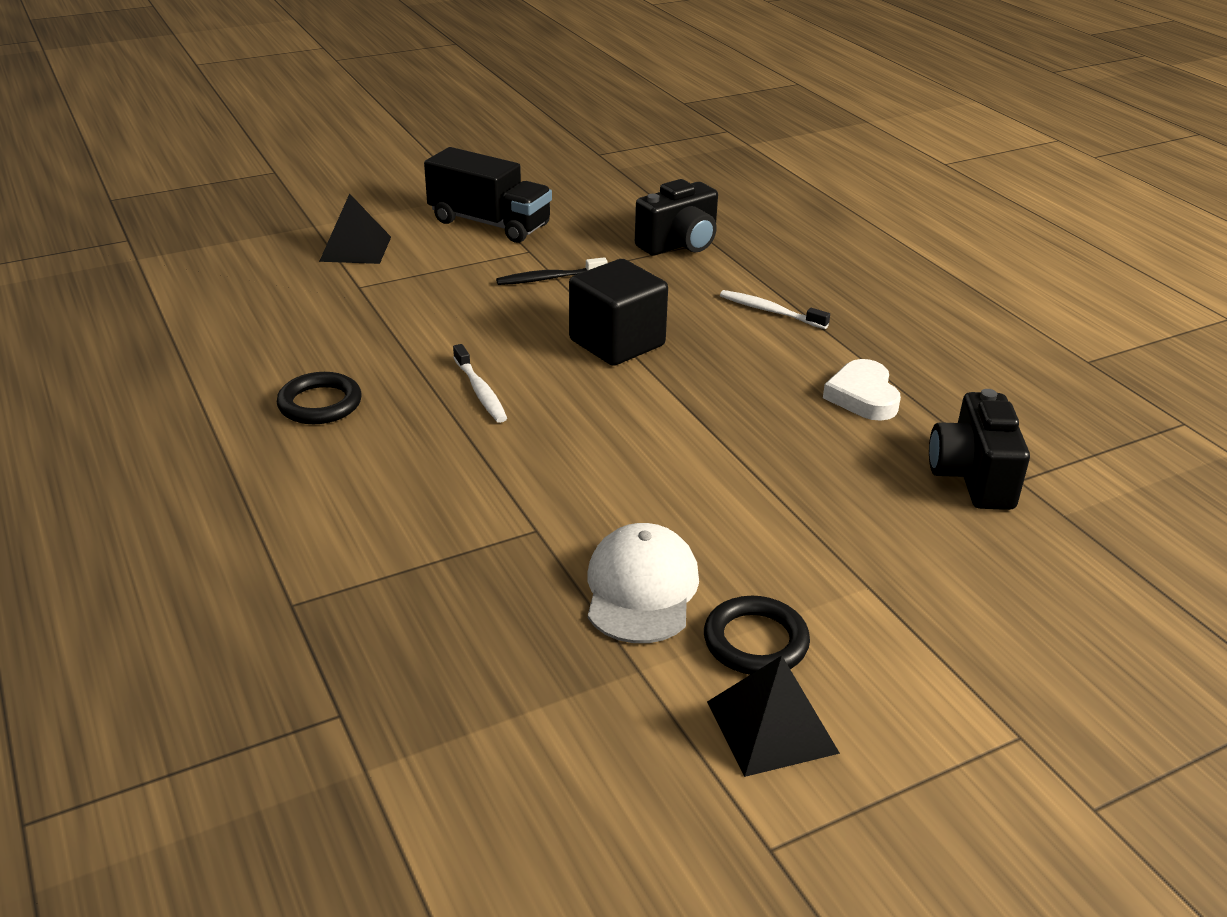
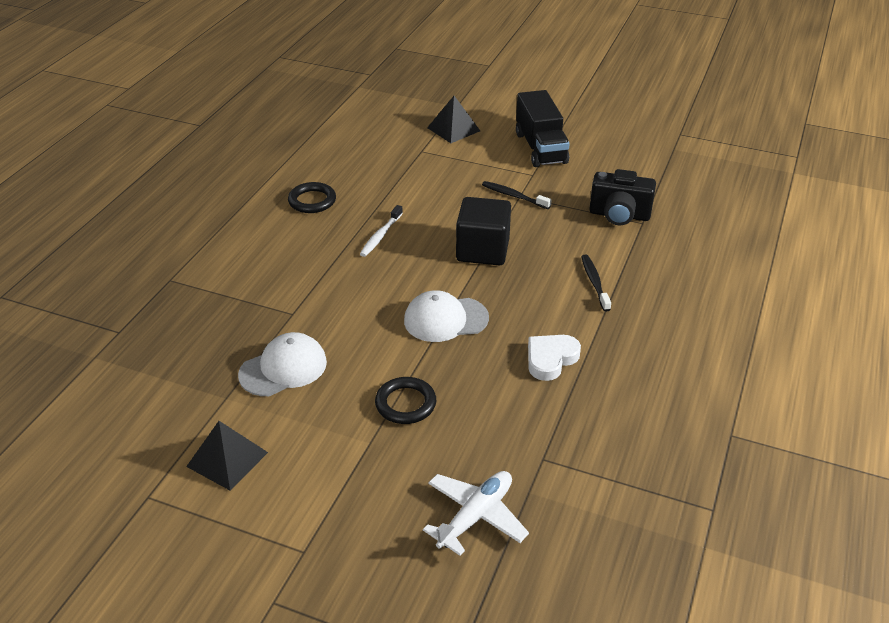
camera: 50 degrees right, 5 degrees up
(707, 425) = (445, 319): none -> white cap
(755, 641) = (283, 424): black ring -> black ring (405, 404)
(770, 311) = (594, 283): white toothbrush -> black toothbrush
(972, 477) = (520, 438): black camera -> none
(1072, 569) = (475, 516): none -> white plane

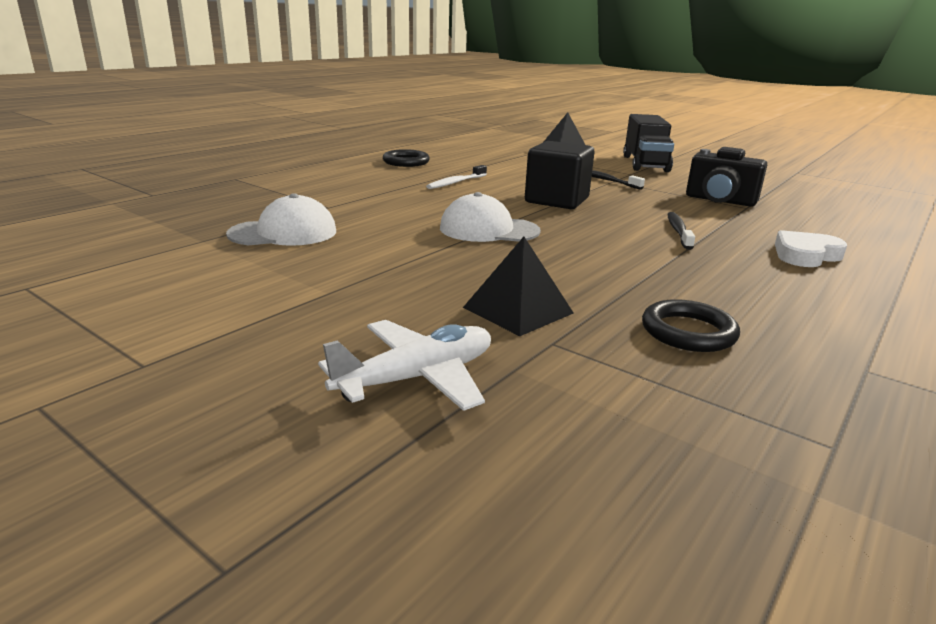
camera: 15 degrees right, 15 degrees down
(227, 459) = (149, 277): black pyramid -> black pyramid (518, 310)
(405, 404) = (397, 273): black ring -> black ring (688, 332)
(550, 359) = (602, 270): white heart -> white heart (805, 255)

